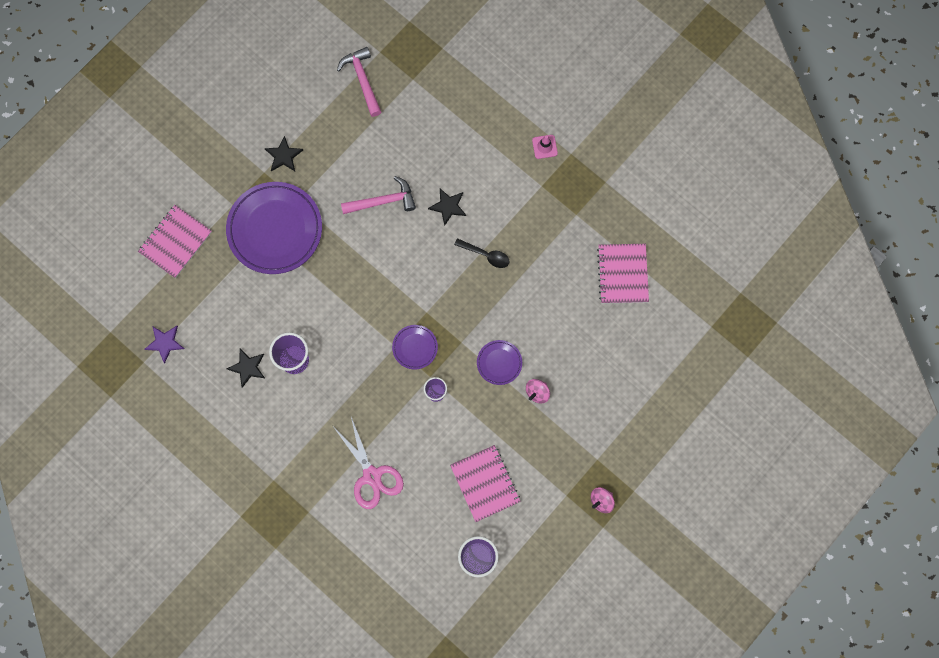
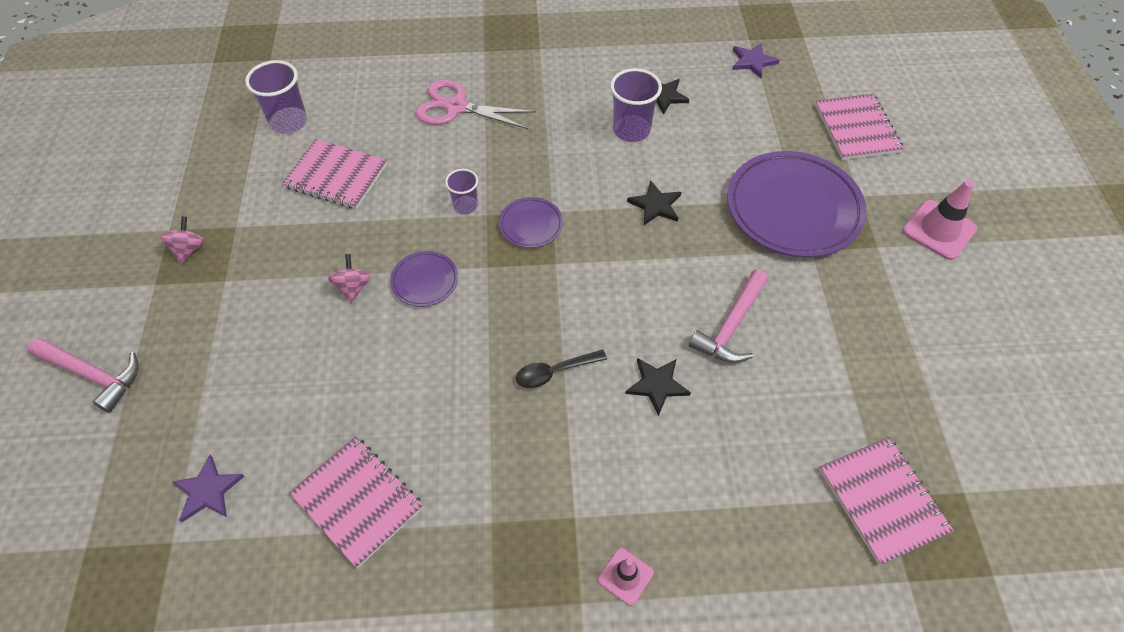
camera: 135 degrees right, 20 degrees down
(223, 151) = (939, 230): none -> pink traffic cone
(284, 156) = (884, 278): black star -> black star (655, 205)
(362, 80) = (931, 436): pink hammer -> pink hammer (93, 375)
(415, 79) = (882, 500): none -> pink notebook
(681, 338) = (208, 491): none -> purple star

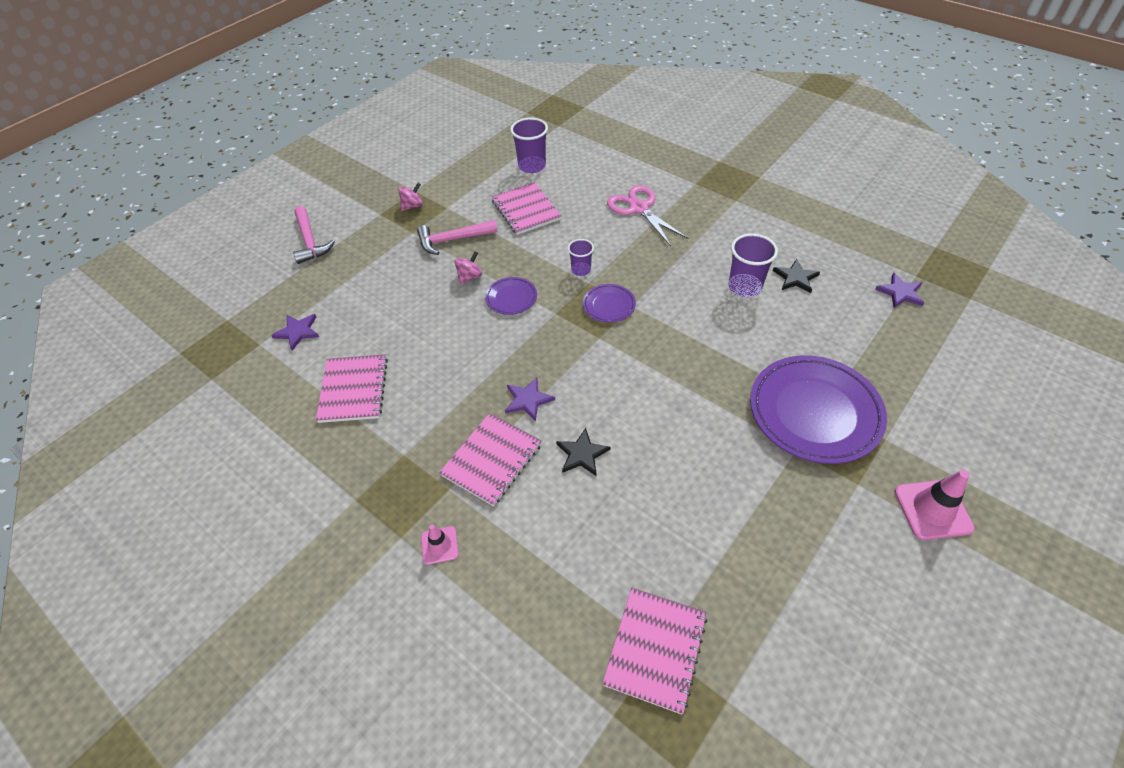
camera: 45 degrees right, 5 degrees down
(554, 372) = (528, 400): black spoon -> purple star
(655, 205) = (707, 344): black star -> none
(731, 326) = (674, 455): pink hammer -> pink hammer (452, 240)
(857, 129) = (942, 391): pink notebook -> pink notebook (492, 460)

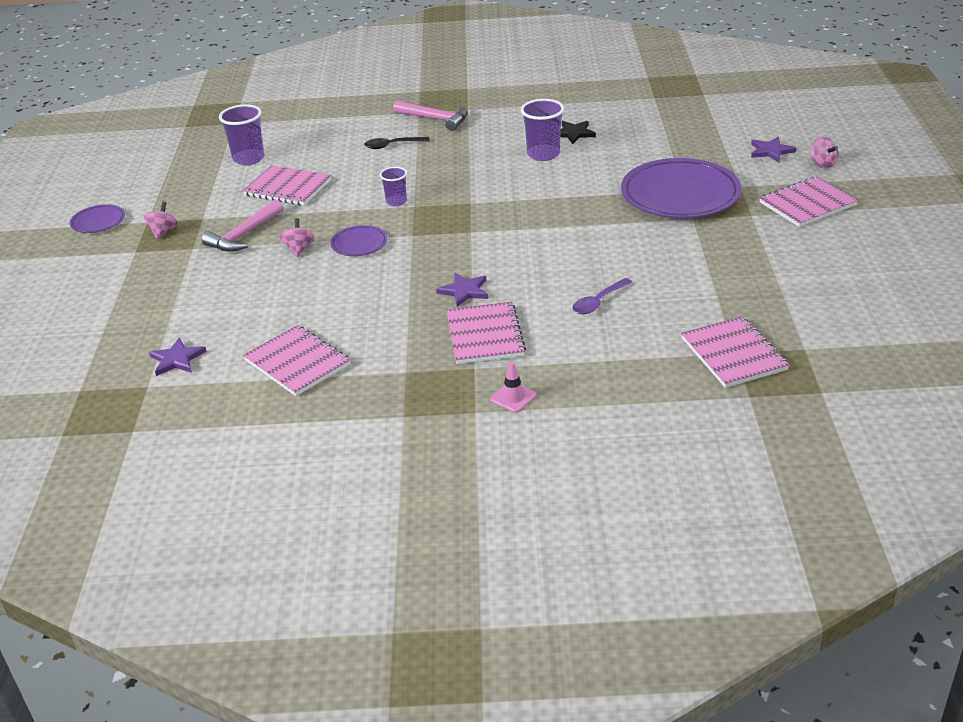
camera: 40 degrees left, 15 degrees down
(310, 241) = (85, 301): pink hammer -> pink hammer (436, 119)
(582, 454) = (550, 296): black star -> none
(609, 305) = (451, 211): purple plate -> purple plate (98, 222)
(611, 490) = (598, 302): none -> purple spoon
(639, 208) = (392, 145): pink scissors -> black spoon
(900, 293) = (655, 110): purple star -> purple star (771, 151)
(932, 510) = (807, 204): pink traffic cone -> pink notebook
(1007, 466) = (822, 164): none -> pink spinning top

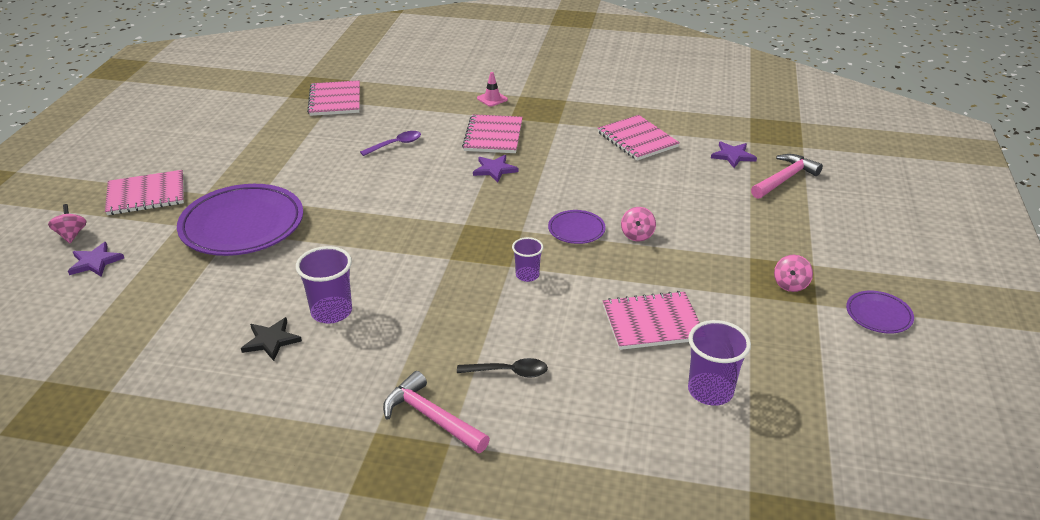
camera: 170 degrees left, 0 degrees up
(244, 235) = (697, 263): pink hammer -> pink hammer (784, 179)
(287, 188) = (652, 322): pink notebook -> pink notebook turned 45 degrees counterclockwise

